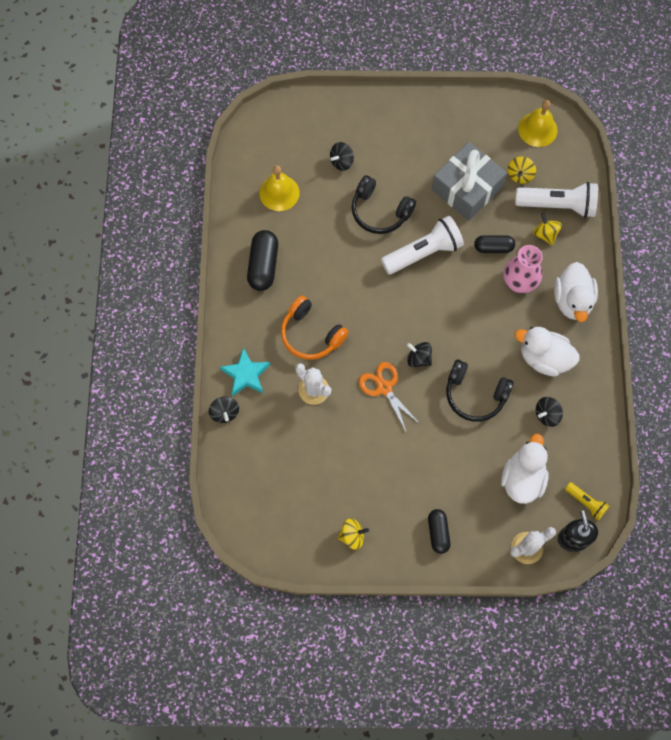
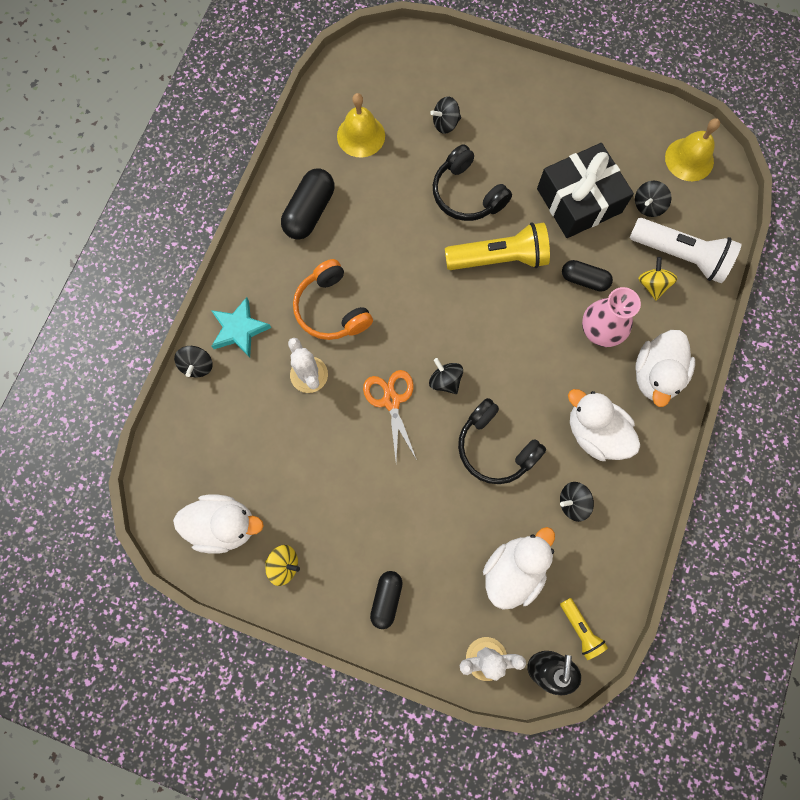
camera: 20 degrees right, 5 degrees up
(295, 523) = (224, 525): none -> white duck
(423, 252) = (499, 258): white flashlight -> yellow flashlight
(467, 188) = (579, 200): grey gift -> black gift
(520, 175) = (648, 206): yellow spinning top -> black spinning top

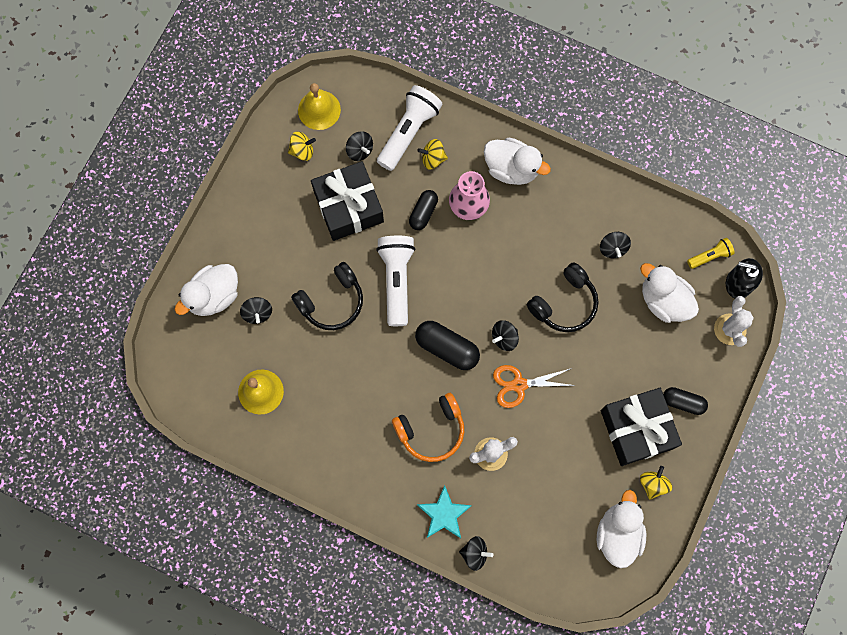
camera: 85 degrees left, 0 degrees up
(309, 212) = (334, 444): black capsule -> black capsule (447, 348)
(349, 542) = (637, 429): none -> black gift
(499, 258) = (396, 281): yellow flashlight -> white flashlight
(595, 432) = (556, 223): white duck -> white duck (214, 296)
(636, 147) = (302, 151): none -> yellow spinning top

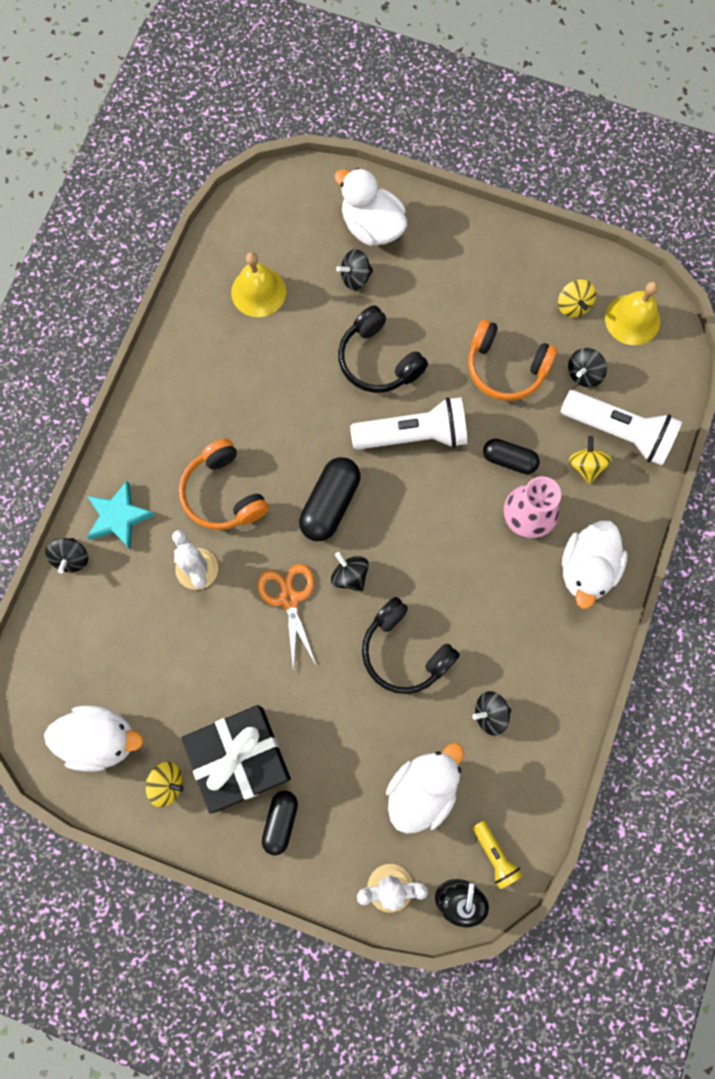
camera: 85 degrees right, 0 degrees up
(348, 206) = (505, 368): black gift -> orange headphones

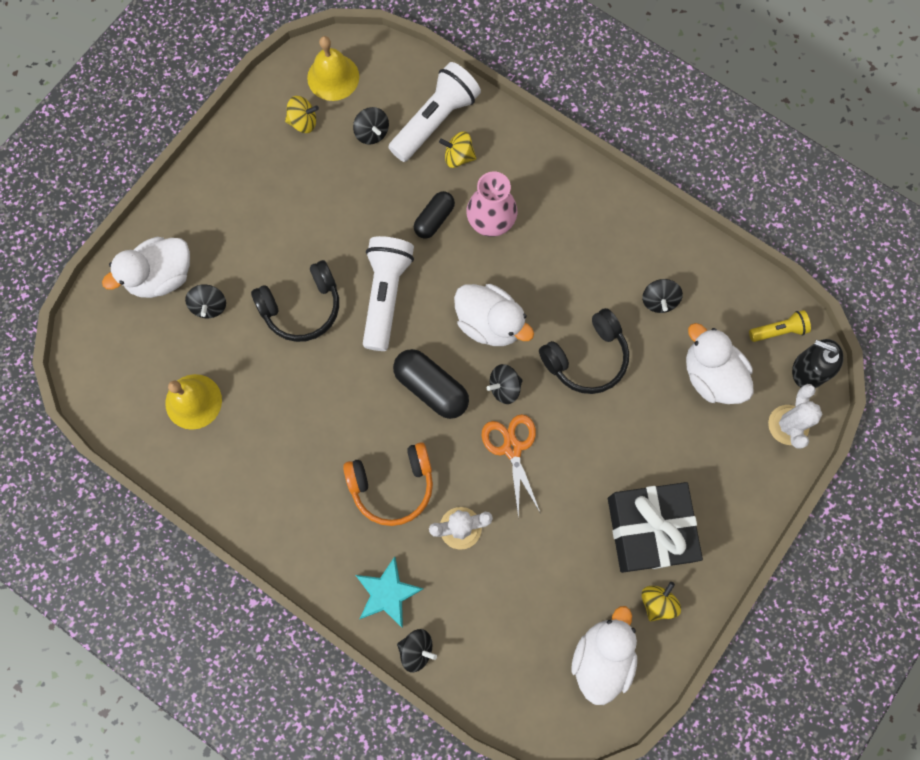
camera: 75 degrees left, 0 degrees up
(280, 822) = (713, 506): black capsule -> none
(289, 599) = (512, 448): orange scissors -> orange scissors turned 75 degrees clockwise
(505, 368) = (345, 197): orange headphones -> none
(587, 569) = (552, 184): white duck -> white duck (490, 323)

